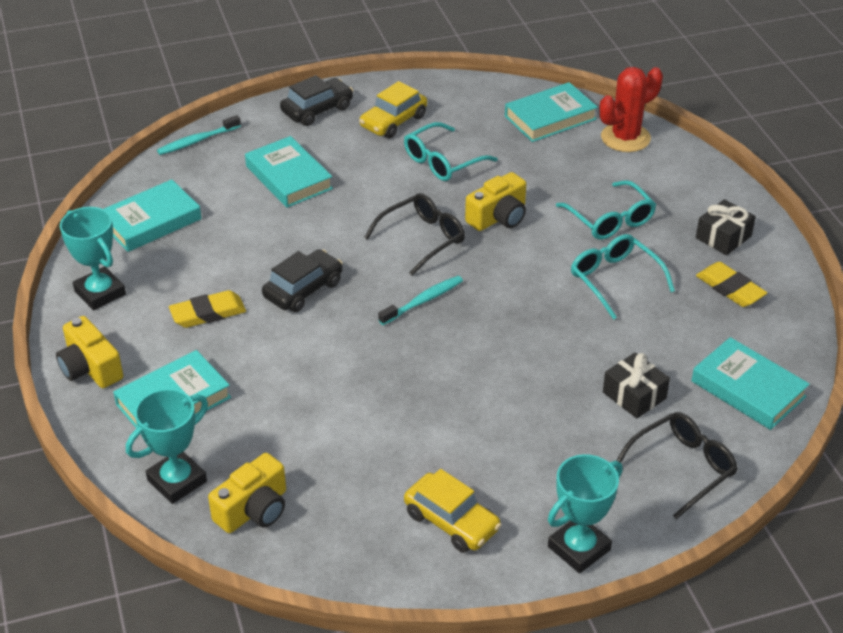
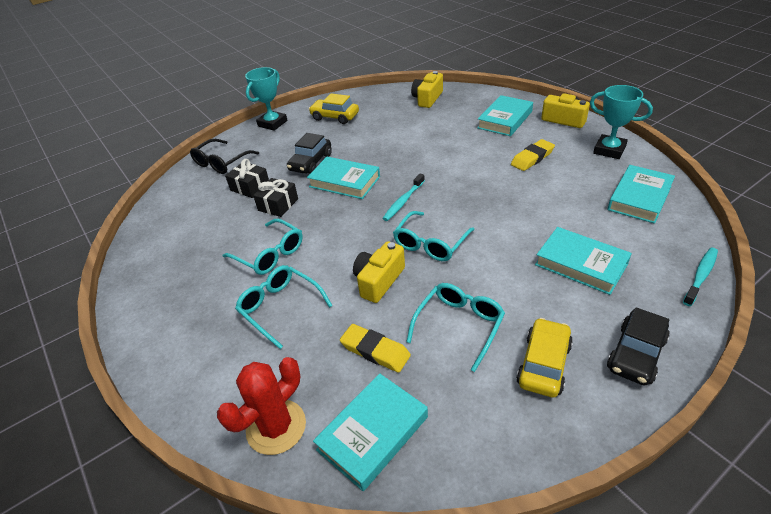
camera: 165 degrees right, 0 degrees up
(177, 481) = (471, 97): turquoise trophy -> none
(303, 289) = (487, 186): black car -> black car (311, 162)
(422, 239) = (430, 243): black glasses -> turquoise glasses
(723, 237) = (176, 320): black gift -> black gift (278, 205)
(730, 288) = (178, 273): yellow eraser -> yellow eraser (375, 351)
(748, 389) = (177, 208): turquoise book -> turquoise book (344, 182)

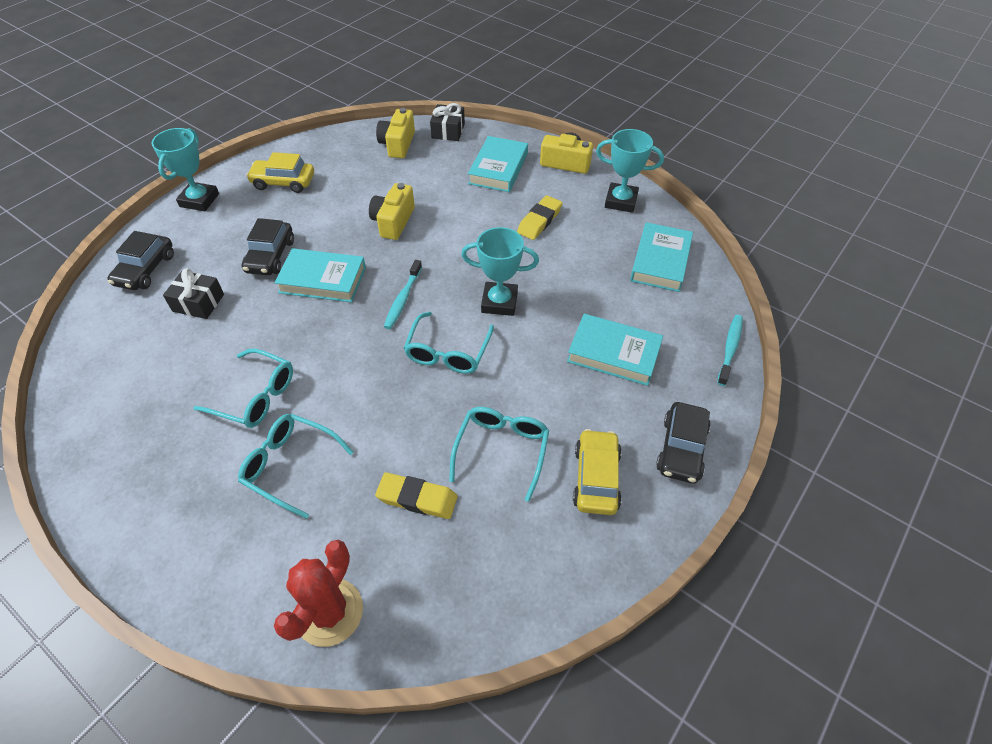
camera: 20 degrees left, 10 degrees up
(221, 162) = (145, 270): black glasses -> black car
(278, 205) = (245, 324): black gift -> black gift (448, 131)
(373, 433) = (438, 594): turquoise book -> none
(379, 281) = (399, 410): yellow camera -> yellow camera (393, 221)
(483, 213) = (499, 302): none -> turquoise trophy

